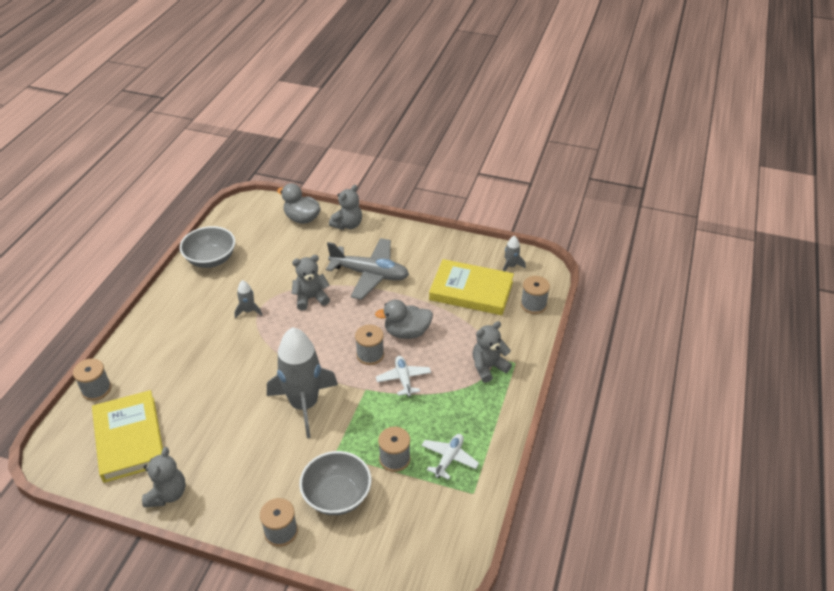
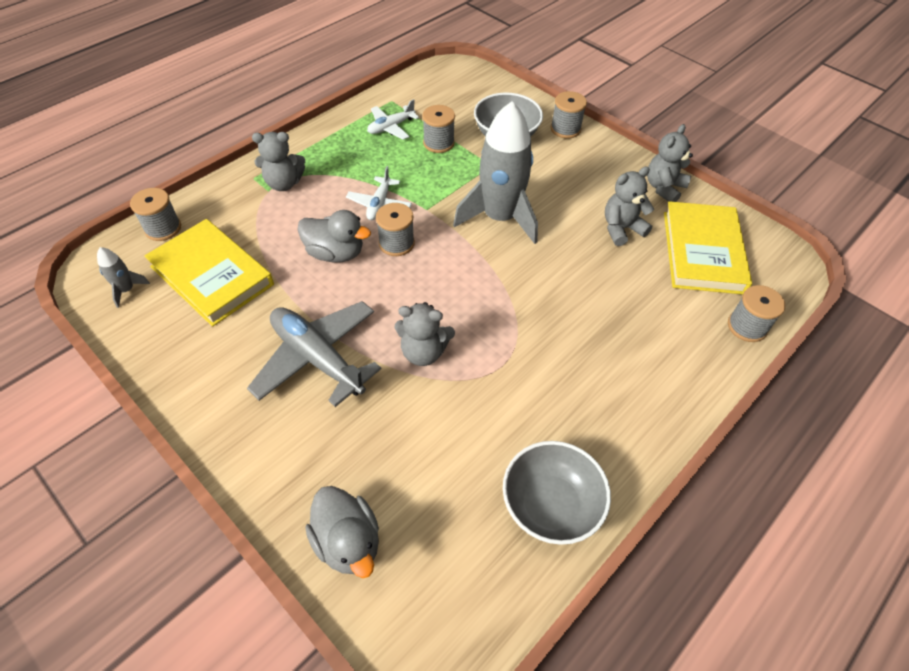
camera: 155 degrees left, 10 degrees up
(248, 311) = (520, 367): grey rocket -> none
(348, 225) = (279, 483): grey teddy bear -> grey teddy bear (621, 229)

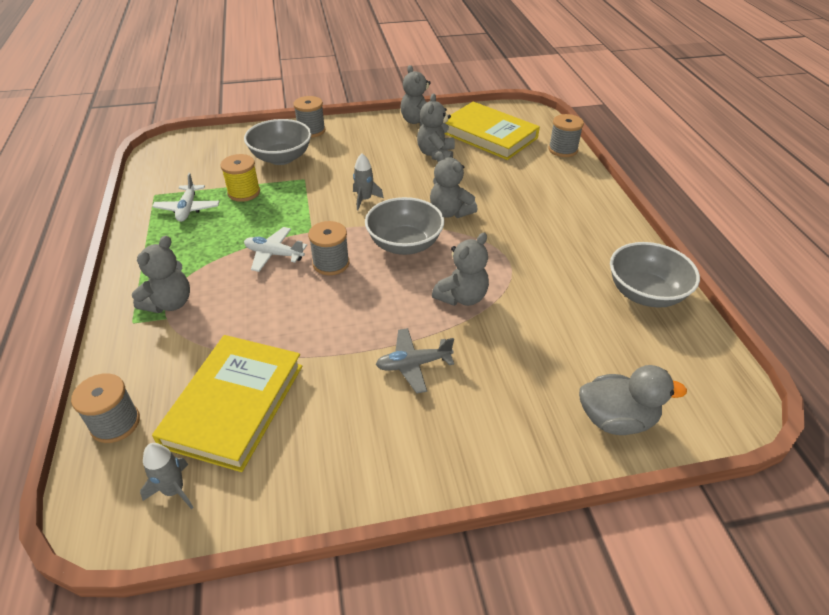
camera: 55 degrees left, 10 degrees down
(212, 275) = (234, 404): yellow book -> yellow book turned 60 degrees counterclockwise
(317, 358) = (413, 364): grey plane -> grey plane, size x0.55
(335, 253) = (301, 304): grey duck -> none
(379, 204) = (274, 254): white plane -> white plane turned 150 degrees clockwise
(438, 143) = (244, 192): grey spool -> yellow spool
(461, 276) = (404, 244): none -> grey bowl
(499, 218) = (364, 199): grey rocket -> grey rocket, size x0.42
(538, 285) = (450, 212): none -> grey teddy bear

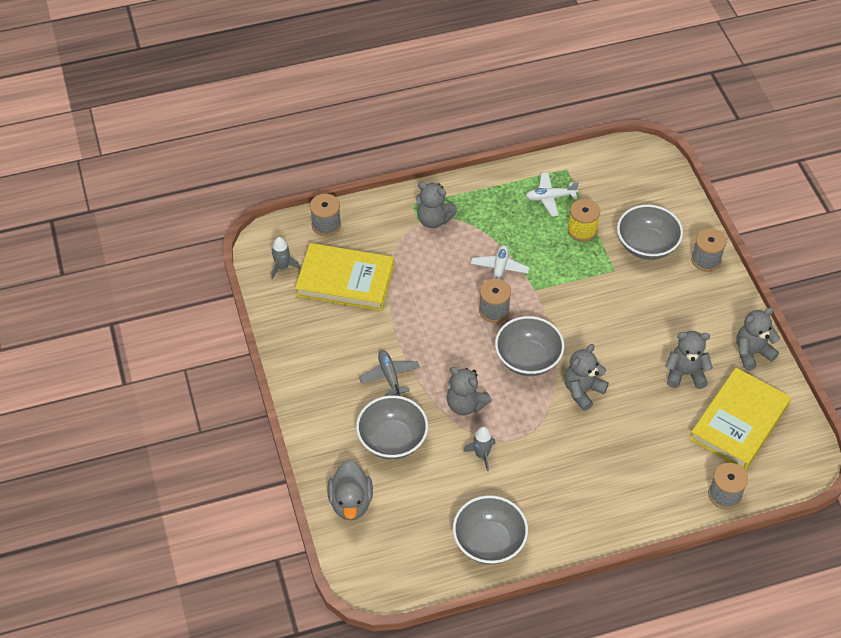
camera: 85 degrees right, 10 degrees up
(364, 199) = (589, 322): grey rocket -> grey rocket (481, 455)
(514, 368) = (392, 440): none -> grey bowl

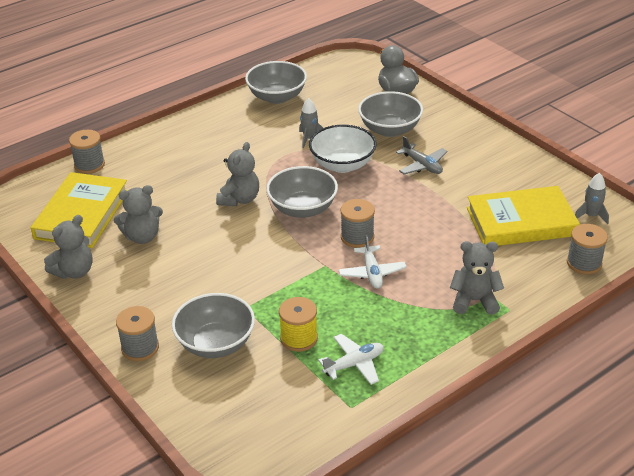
camera: 160 degrees right, 15 degrees down
(465, 404) = (342, 164): grey teddy bear -> white bowl

